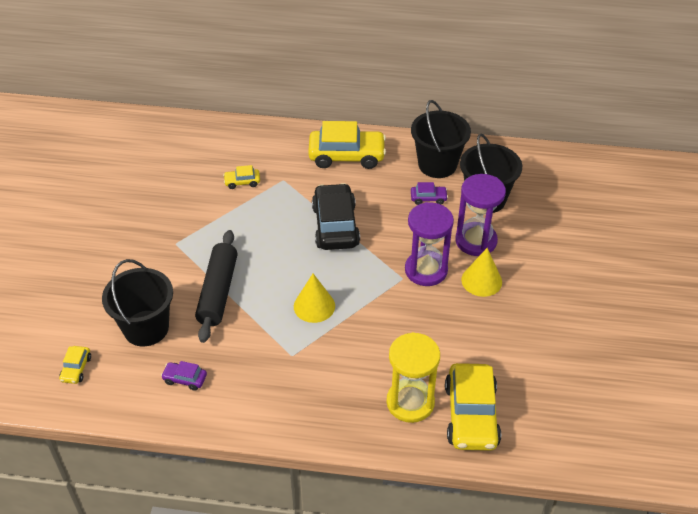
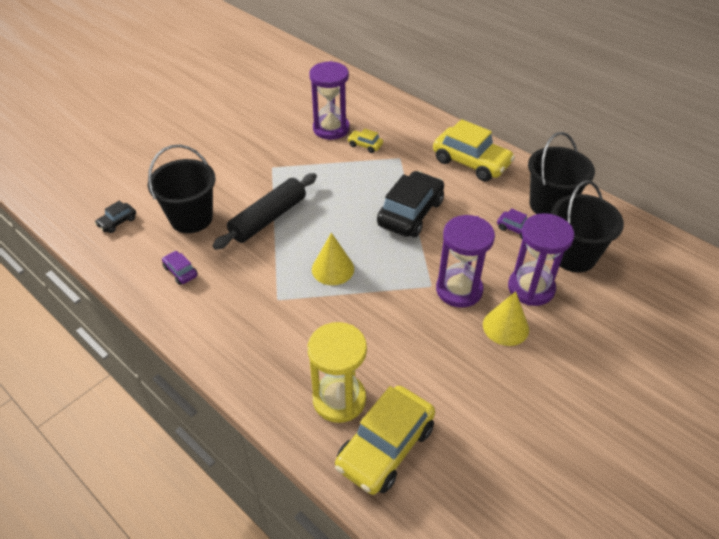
camera: 35 degrees right, 0 degrees up
(76, 369) = (117, 222): yellow car -> black car
(196, 180) = (331, 129): none -> purple hourglass

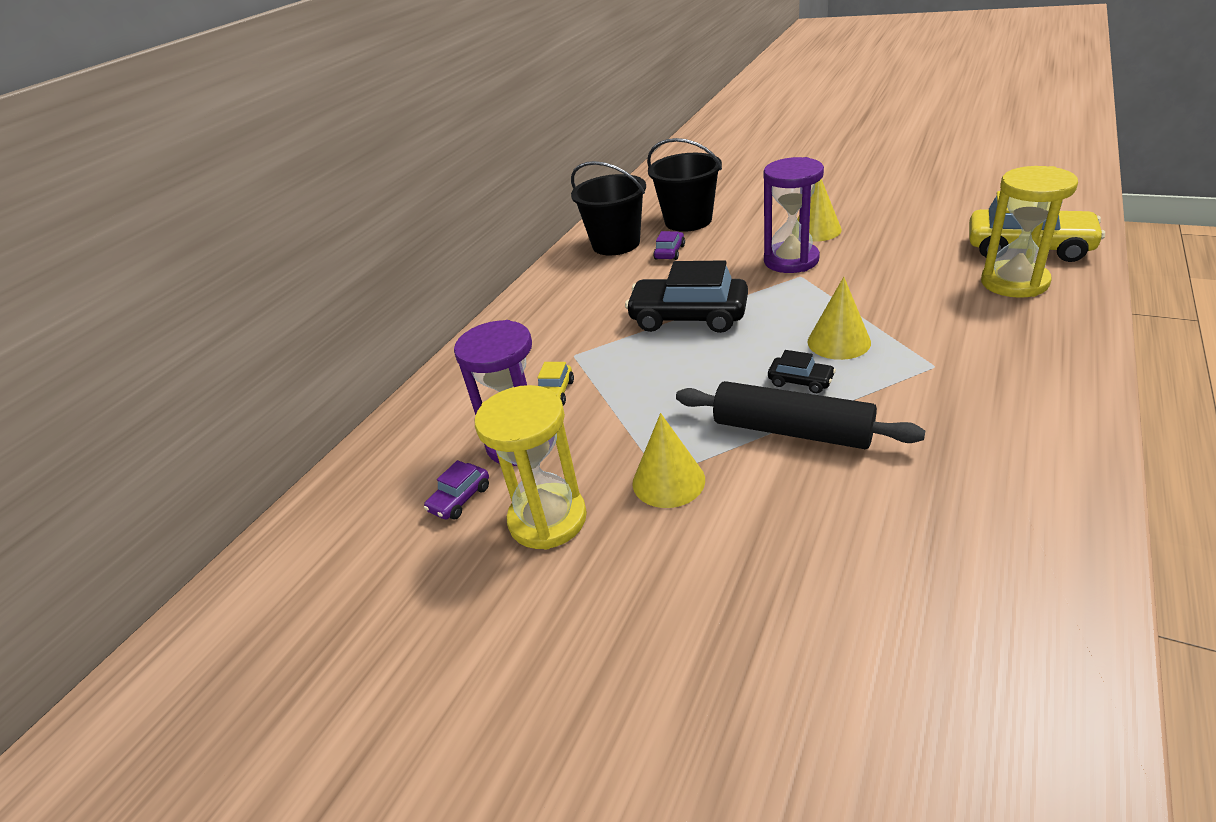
camera: 100 degrees left, 10 degrees down
(117, 222) = (977, 643): black car -> black car (800, 381)
(180, 272) = (992, 479): purple car -> purple car (460, 499)
(191, 218) = (867, 524): black bucket -> none
(266, 168) = (668, 481): none -> yellow cone
(271, 130) = (547, 519): none -> yellow hourglass
(471, 162) = (559, 301): yellow car -> none
(531, 288) = (752, 230): purple hourglass -> none

